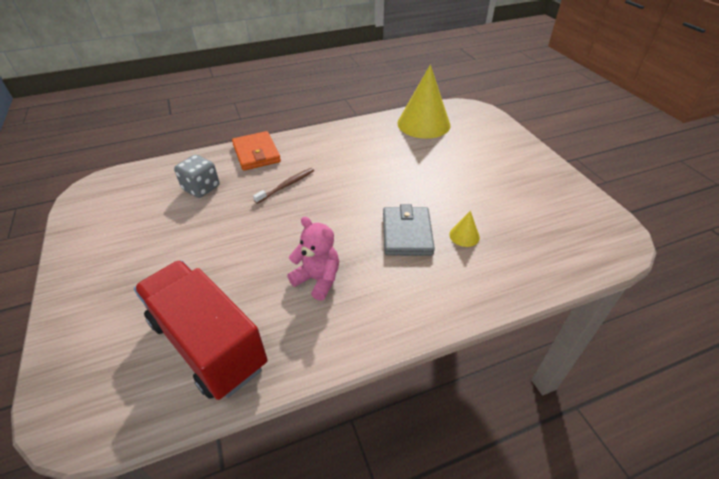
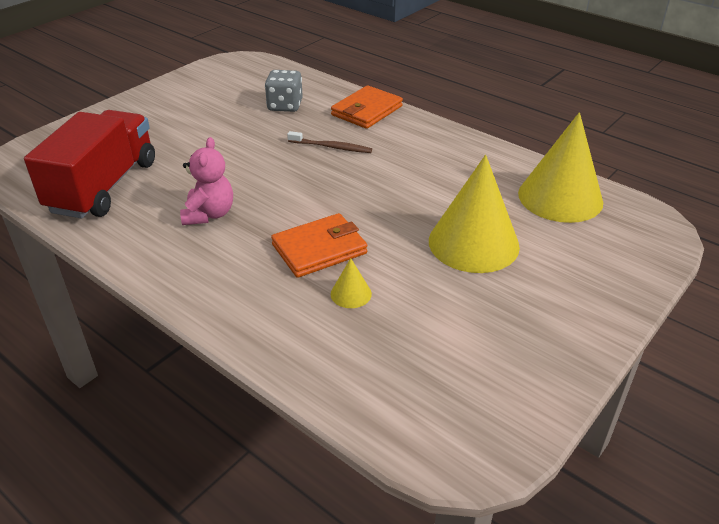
camera: 60 degrees right, 5 degrees down
(407, 234) = (319, 249): grey wallet -> orange wallet
(445, 169) = (473, 243): none -> yellow cone

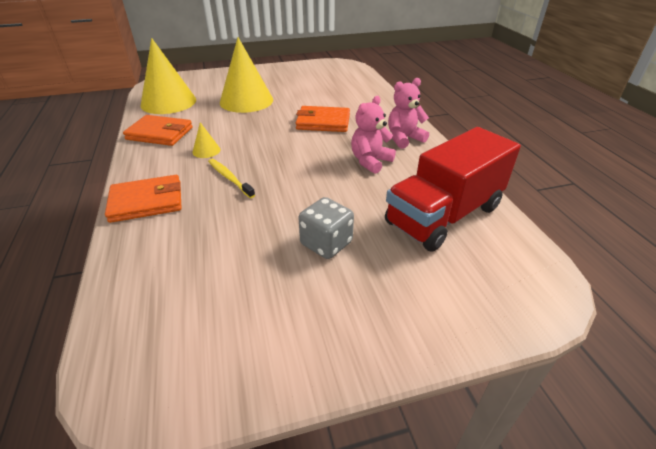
camera: 145 degrees left, 0 degrees up
(187, 265) = (404, 138): none -> pink teddy bear
(285, 106) = (200, 244): grey dice -> grey dice (326, 243)
(332, 147) = (229, 178): brown toothbrush -> yellow toothbrush
(351, 294) = (330, 103): yellow cone -> yellow cone (206, 151)
(476, 158) = (160, 133): none -> orange wallet

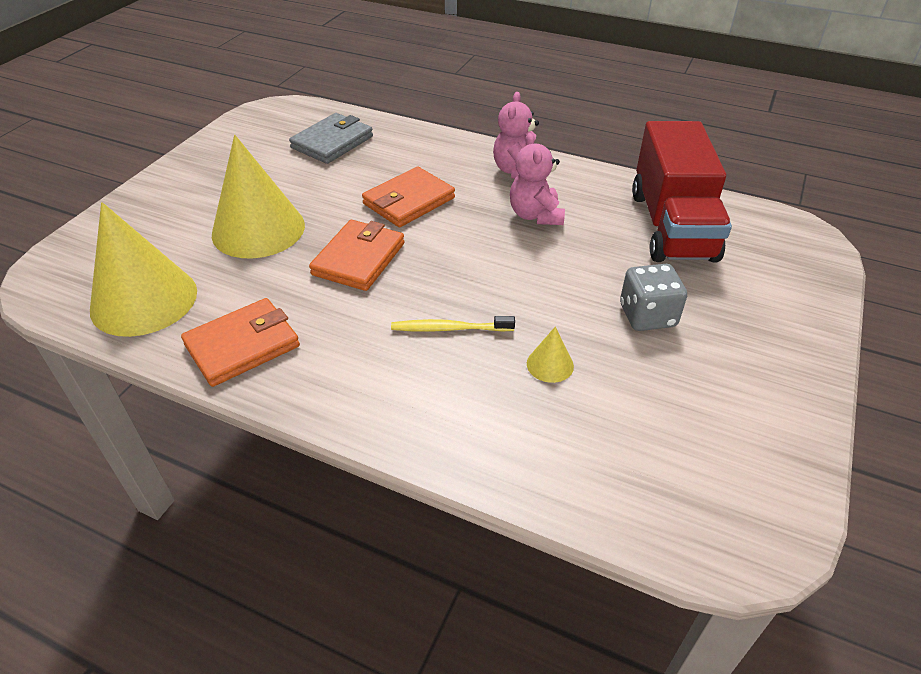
camera: 50 degrees left, 5 degrees up
(147, 202) = (424, 421): orange wallet -> orange wallet (359, 259)
(206, 151) = (355, 321): yellow cone -> yellow cone (550, 364)
(340, 85) = (332, 142): none -> grey wallet

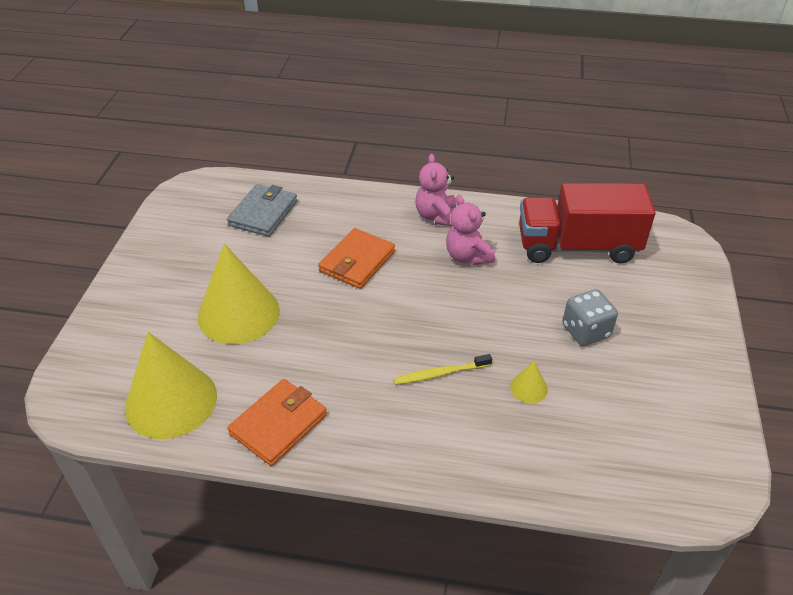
camera: 15 degrees left, 0 degrees up
(359, 259) = (339, 325): orange wallet -> none
(672, 226) = (577, 246): red truck -> red truck turned 105 degrees clockwise

